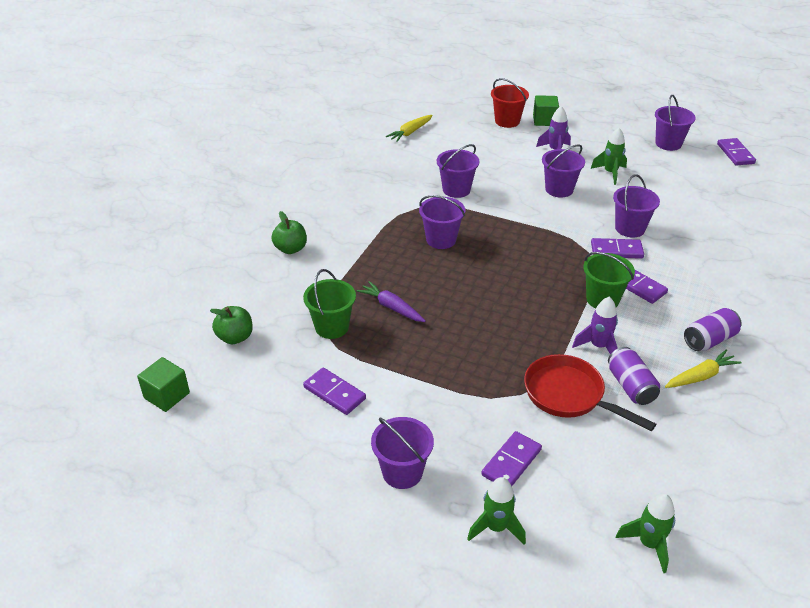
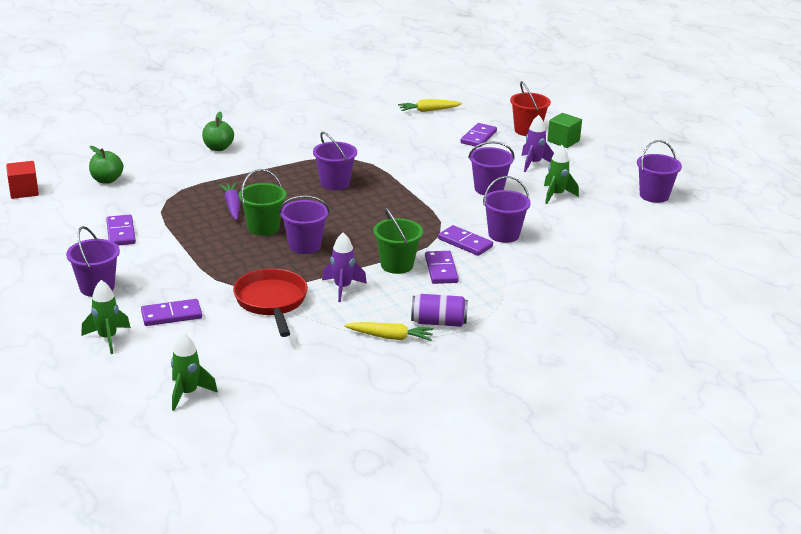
camera: 35 degrees right, 10 degrees down
(167, 395) = (24, 191): green cube -> red cube
(332, 327) = (175, 200): green bucket -> green bucket (263, 228)
(456, 190) = (401, 158): purple bucket -> purple bucket (304, 246)
(630, 386) = (325, 318): purple can -> none
(735, 154) = (710, 225): purple domino -> purple domino (478, 137)

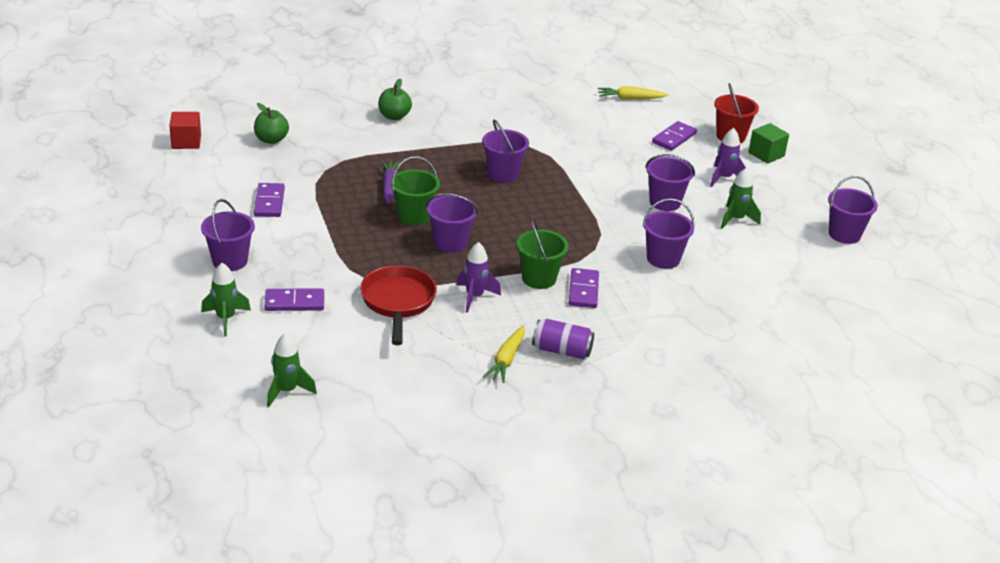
camera: 10 degrees right, 5 degrees up
(390, 337) = (506, 360): yellow carrot -> yellow carrot turned 90 degrees clockwise
(465, 243) = (618, 263): purple domino -> none

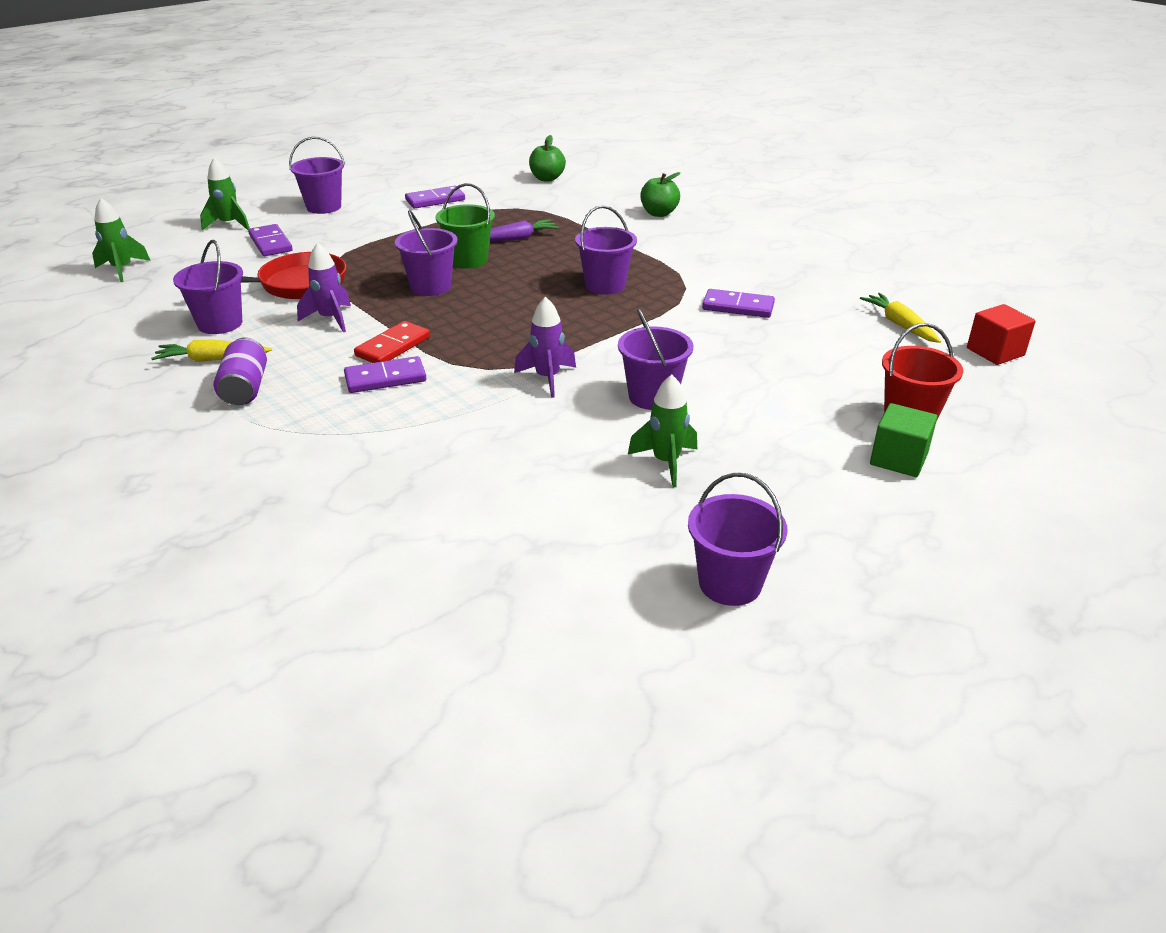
camera: 70 degrees right, 0 degrees up
(186, 142) = (506, 154): red cube -> red cube (995, 352)
(539, 278) = (393, 347): green bucket -> red domino
(663, 259) = (503, 420): purple bucket -> purple bucket (220, 323)
(674, 138) = (838, 374): purple domino -> purple domino (738, 307)
(724, 178) = (775, 432): purple rocket -> purple rocket (547, 378)

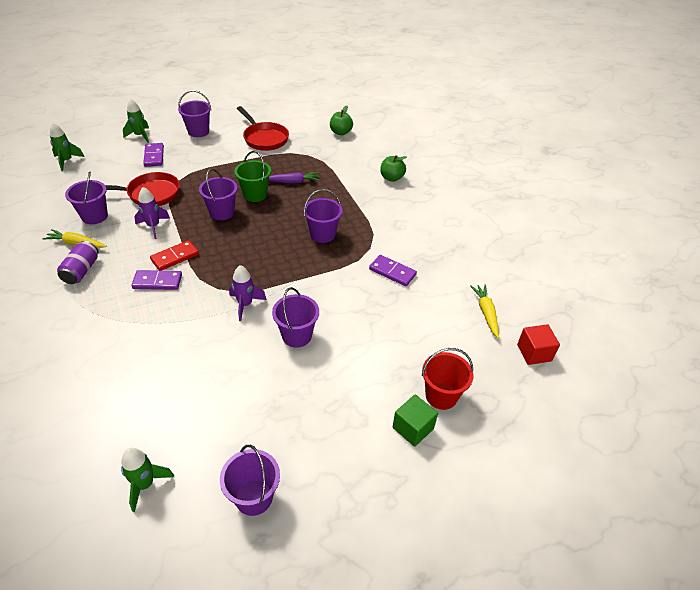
camera: 15 degrees right, 10 degrees up
(435, 200) = (264, 138): purple domino -> red pan
(666, 462) = (273, 391): green rocket -> green rocket (145, 484)

